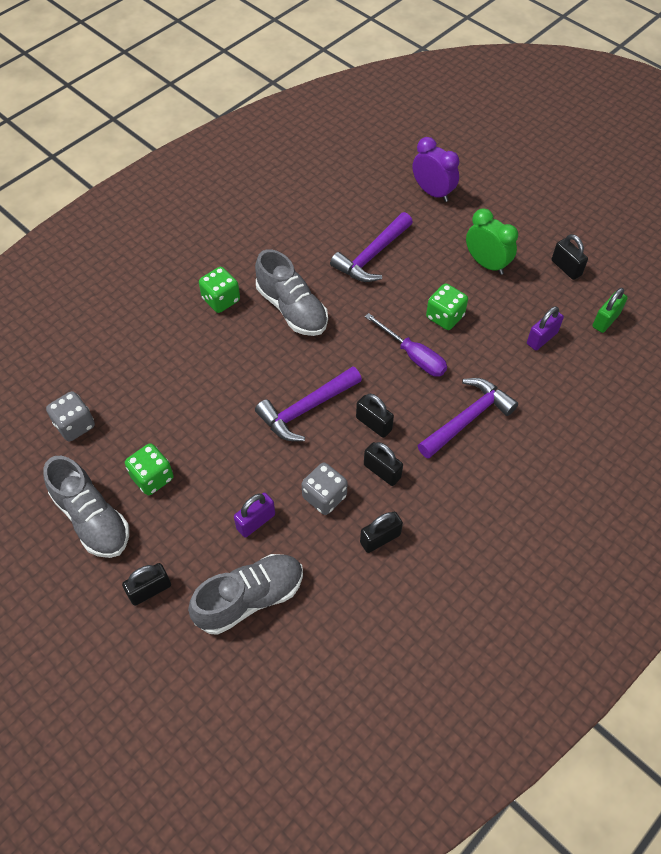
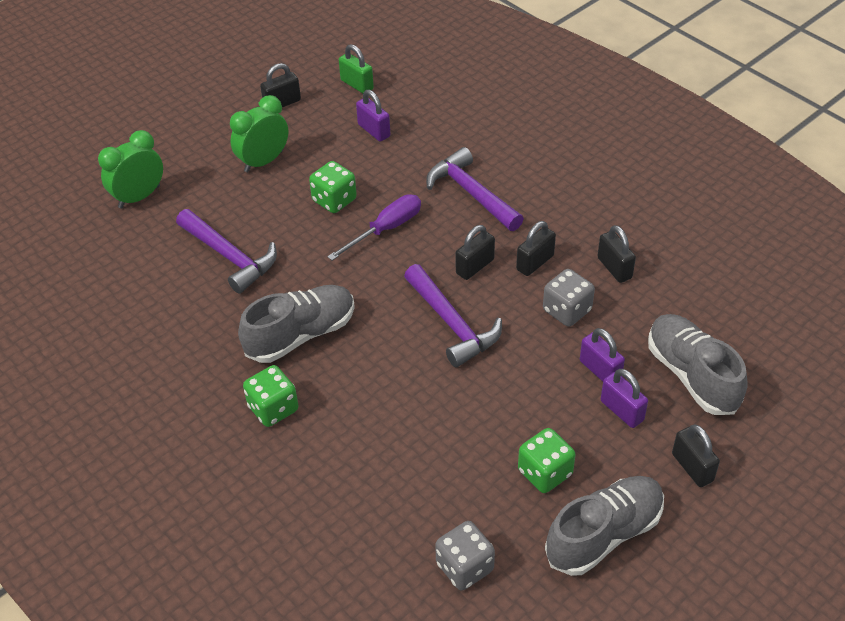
camera: 85 degrees left, 10 degrees down
(211, 537) = (622, 411): none -> purple padlock
(432, 192) = (139, 197): purple clock -> green clock

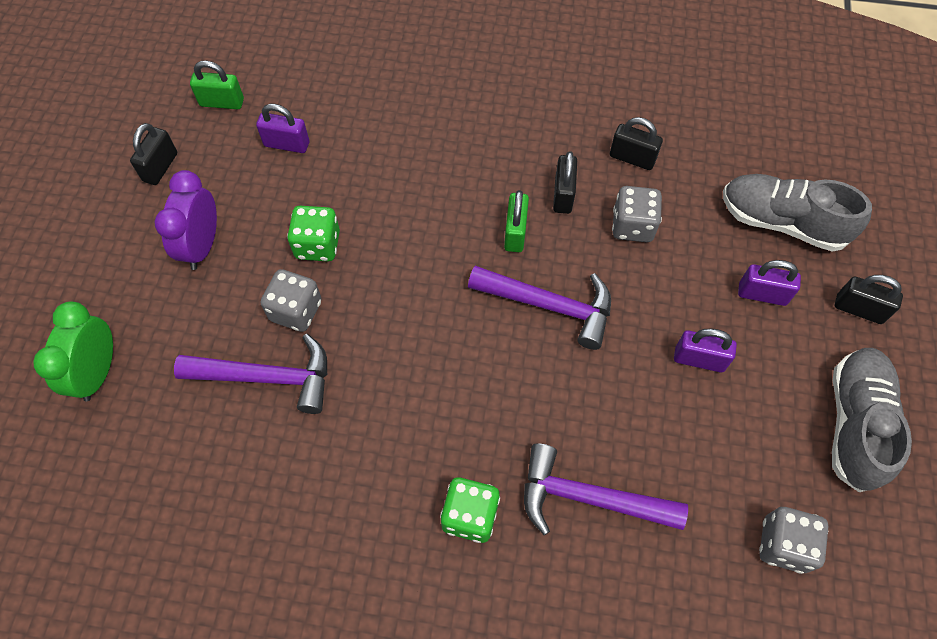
camera: 40 degrees left, 15 degrees up
(263, 161) = (202, 246): green clock -> purple clock
(283, 230) = (296, 311): none -> grey dice
(301, 335) = (422, 415): grey shoe -> none
(386, 229) = (398, 245): purple screwdriver -> none
(471, 193) = (442, 157): purple hammer -> purple hammer (588, 498)
(475, 266) = (515, 233): black padlock -> green padlock
(545, 473) = (759, 400): green dice -> none
(600, 370) = (711, 267): purple padlock -> purple padlock (699, 359)

